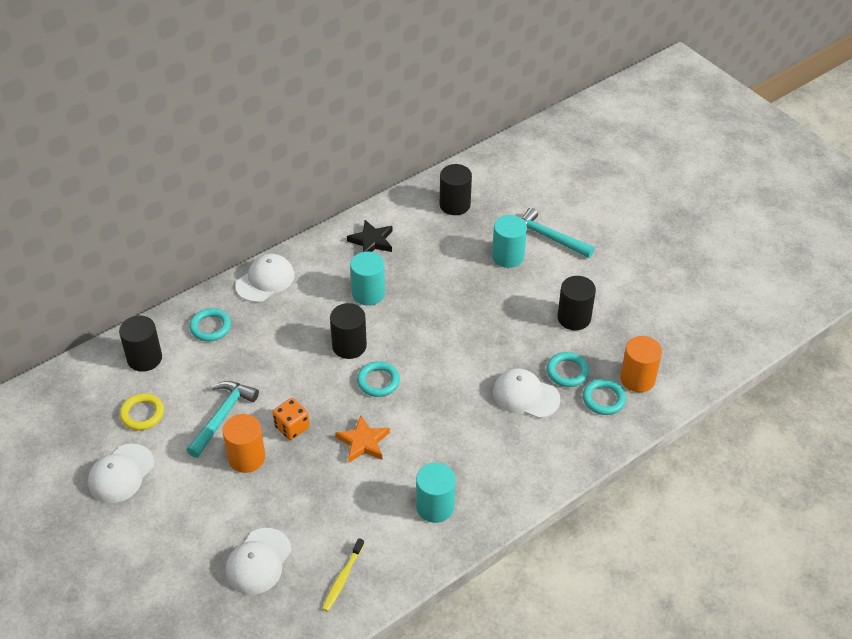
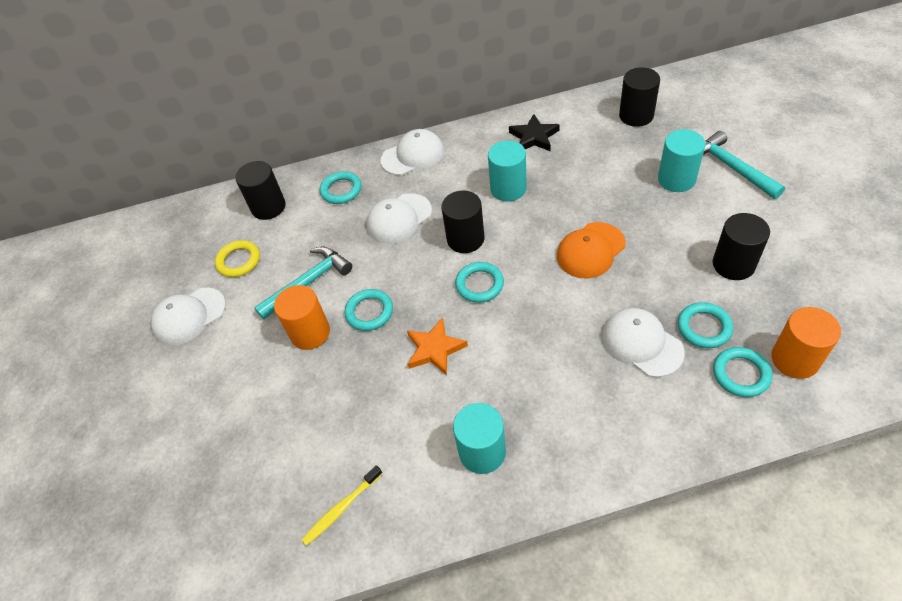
camera: 30 degrees right, 5 degrees up
(258, 561) = (265, 455): white cap -> white cap (399, 219)
(292, 427) = (369, 312): orange dice -> turquoise ring
(459, 332) = (590, 250): none -> orange cap

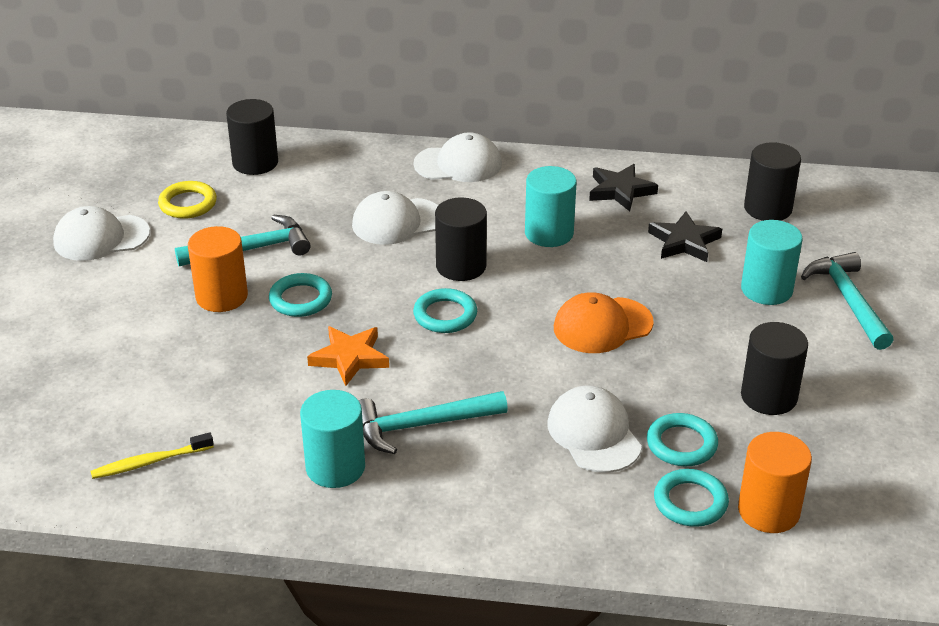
camera: 15 degrees right, 15 degrees down
(341, 190) = (349, 172): turquoise ring -> none
(521, 387) = (422, 425): none -> turquoise hammer
(600, 162) = (684, 242): none -> black star

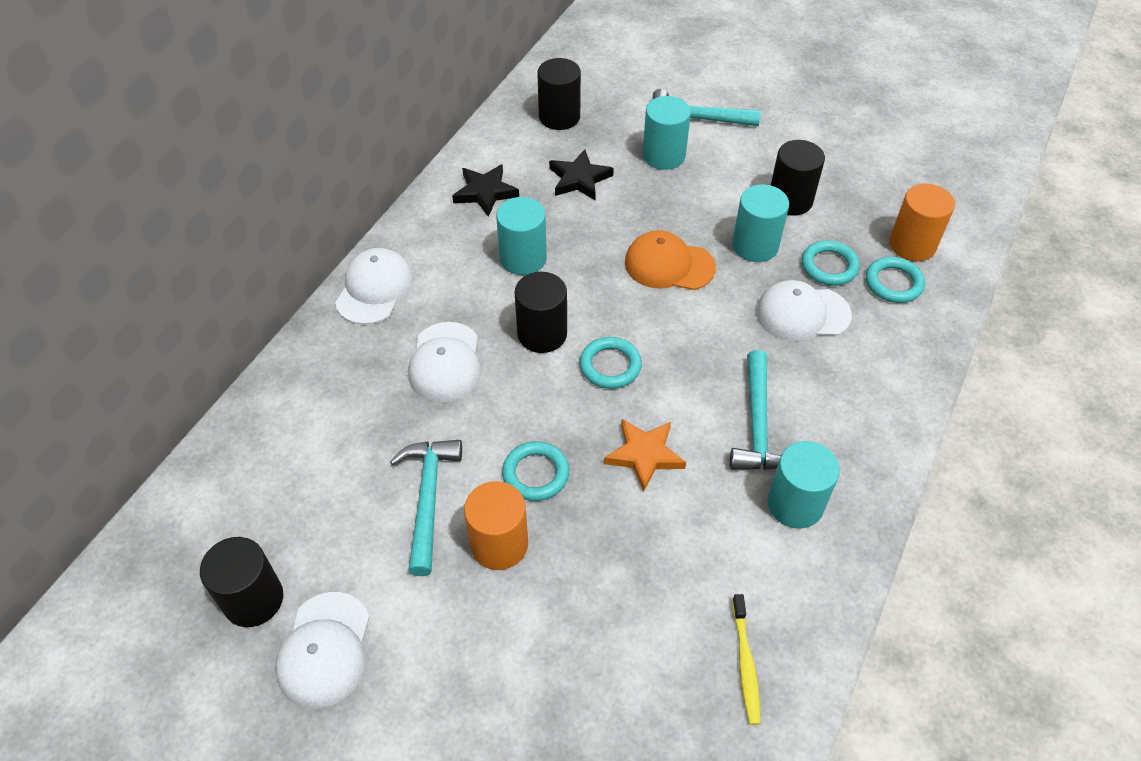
camera: 70 degrees left, 15 degrees up
(188, 204) = (306, 543): yellow ring -> none
(255, 163) = (262, 459): black cylinder -> black cylinder (253, 599)
(602, 325) = (669, 265): orange cap -> orange cap turned 105 degrees clockwise
(674, 381) = (755, 246): none -> turquoise cylinder

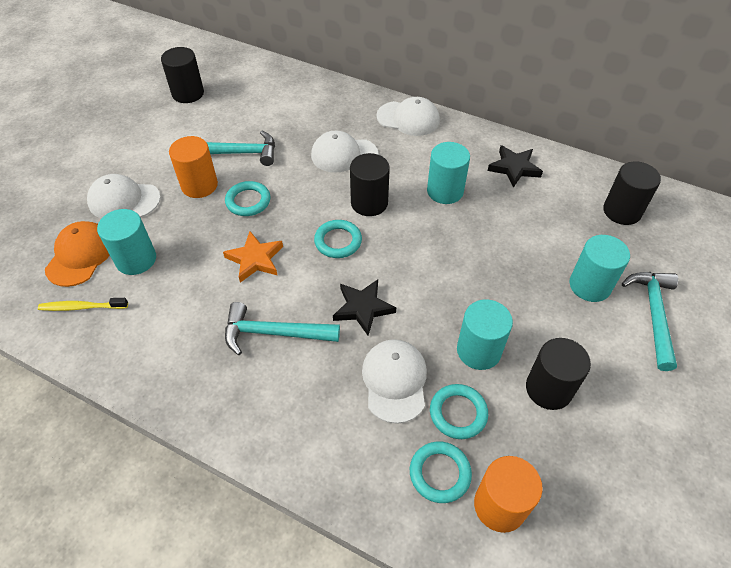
camera: 90 degrees right, 0 degrees up
(324, 650) = (151, 121): white cap -> white cap (124, 200)
(579, 179) = (543, 224): black star -> black star (363, 308)
(669, 265) = (447, 283): orange cap -> orange cap (80, 255)
(795, 504) = (197, 351): turquoise cylinder -> turquoise cylinder (136, 259)

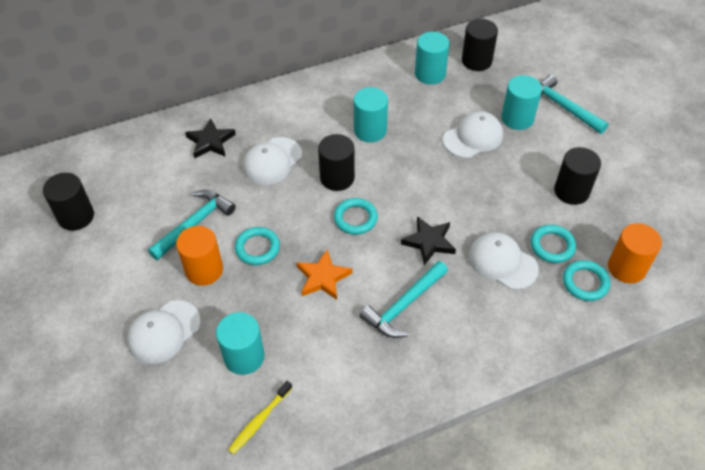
camera: 50 degrees left, 0 degrees up
(80, 255) = (198, 395): orange cap -> none
(408, 118) = (276, 101): white cap -> white cap (473, 137)
(478, 350) = (516, 205): turquoise cylinder -> turquoise cylinder (430, 74)
(514, 168) = (387, 82): black star -> black star (210, 142)

